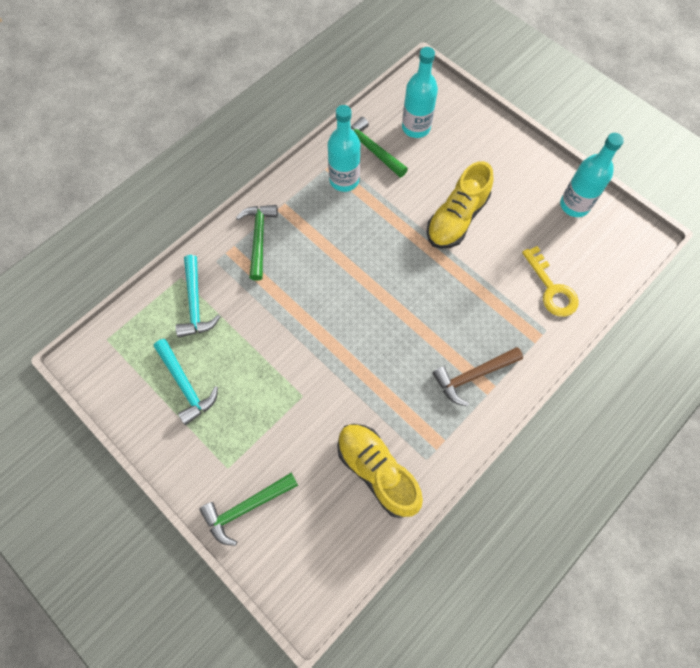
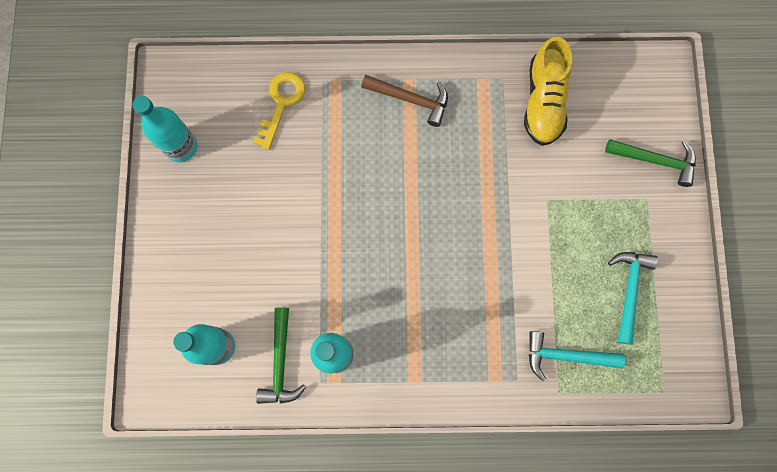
camera: 135 degrees left, 10 degrees up
(195, 303) = (566, 356): turquoise hammer -> turquoise hammer turned 120 degrees counterclockwise
(259, 238) = (462, 367): green hammer -> none
(456, 219) = (284, 226): yellow shoe -> none

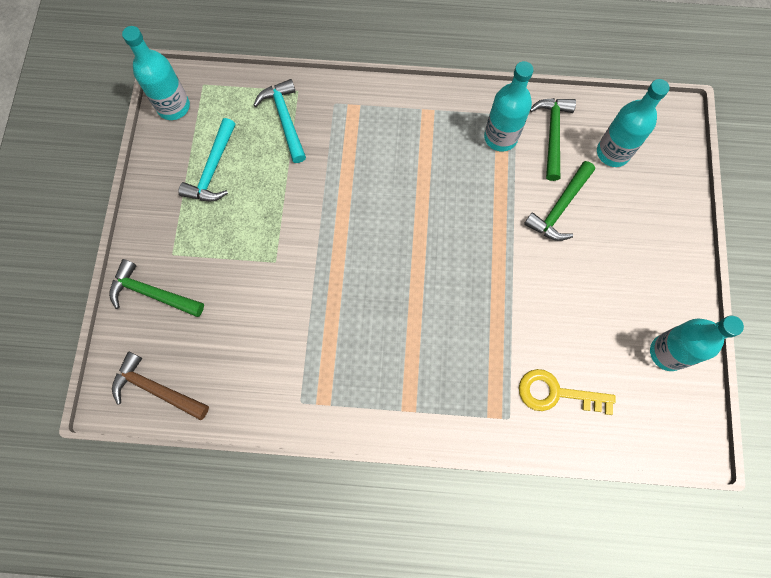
camera: 175 degrees left, 5 degrees down
(274, 279) = (559, 208): none -> green hammer
(281, 104) = (556, 393): yellow key -> yellow key turned 75 degrees clockwise
(410, 99) = (409, 386): brown hammer -> brown hammer (156, 389)
(543, 102) = (259, 370): yellow shoe -> none
(566, 356) = (285, 119): turquoise hammer -> turquoise hammer turned 120 degrees counterclockwise
(688, 360) = (173, 107): none -> turquoise bottle

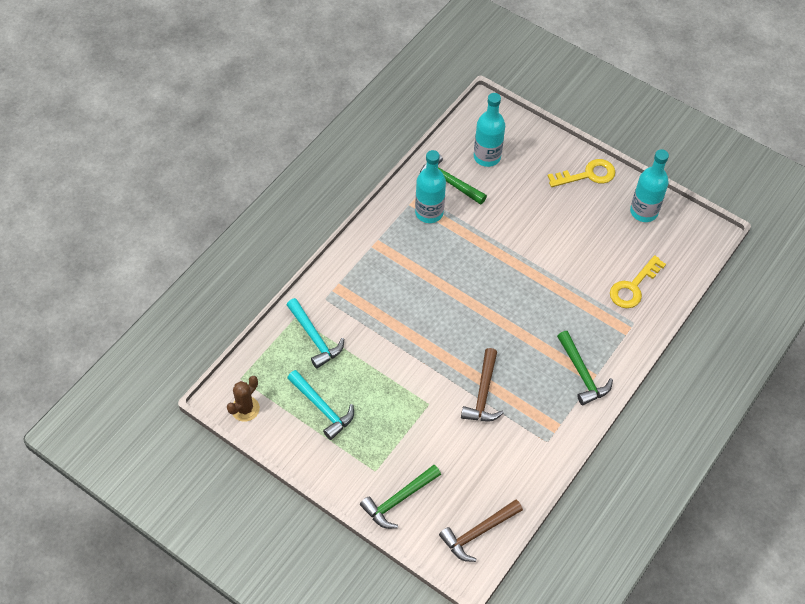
camera: 60 degrees left, 15 degrees down
(173, 107) = (245, 409): turquoise bottle -> brown cactus
(285, 119) = (314, 338): turquoise hammer -> turquoise hammer turned 135 degrees counterclockwise
(319, 307) = (483, 393): none -> brown hammer
(559, 208) = (506, 210): green hammer -> green hammer (582, 374)
(670, 265) = (587, 175): none -> yellow key

